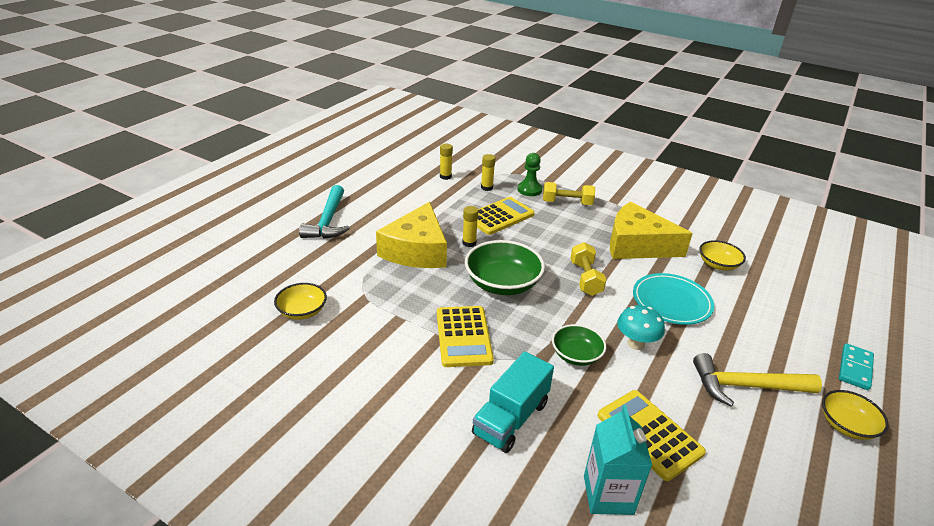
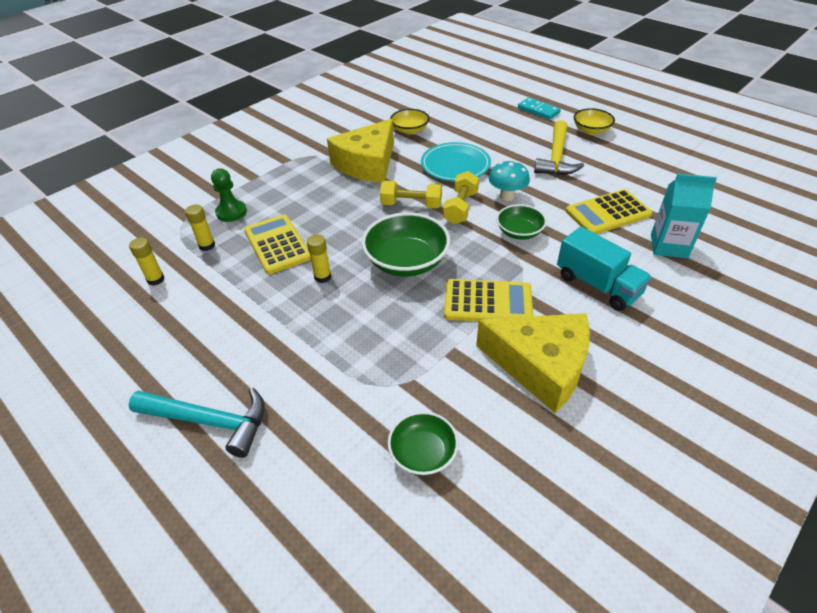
camera: 75 degrees left, 10 degrees up
(302, 311) = (423, 453): yellow bowl -> green bowl
(417, 250) = (322, 325): yellow cheese -> yellow cheese (541, 366)
(567, 203) = (273, 190): yellow dumbbell -> yellow dumbbell (460, 208)

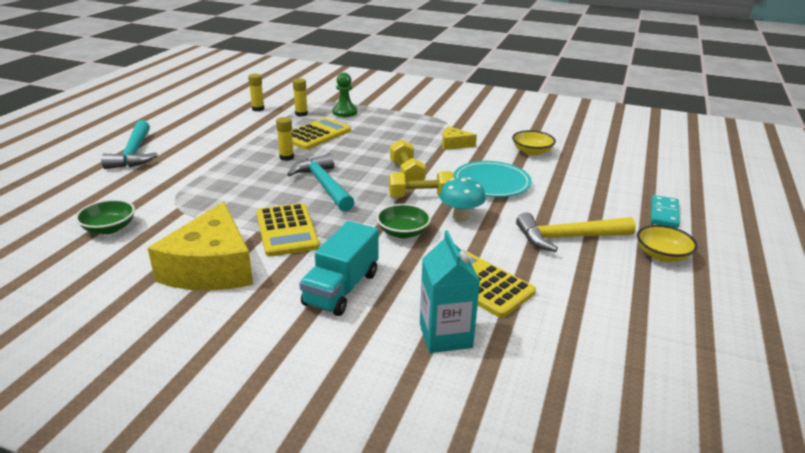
camera: 65 degrees right, 15 degrees down
(367, 164) = (454, 144): yellow cheese -> yellow cheese, size x0.46
(406, 261) = (324, 185): green bowl -> turquoise hammer

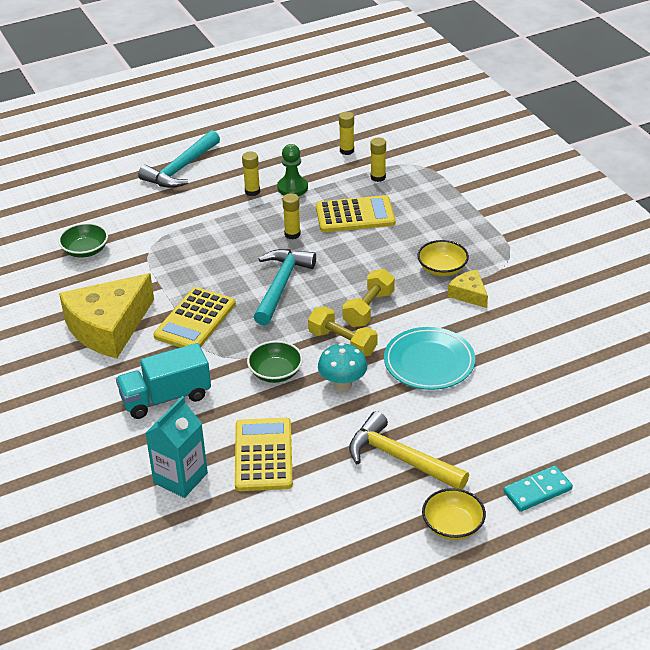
camera: 45 degrees right, 10 degrees up
(217, 147) = (252, 191): none -> yellow glue stick
(344, 112) = (424, 193): green pawn -> green pawn (292, 188)
(532, 152) = (535, 345): yellow bowl -> yellow bowl (442, 269)

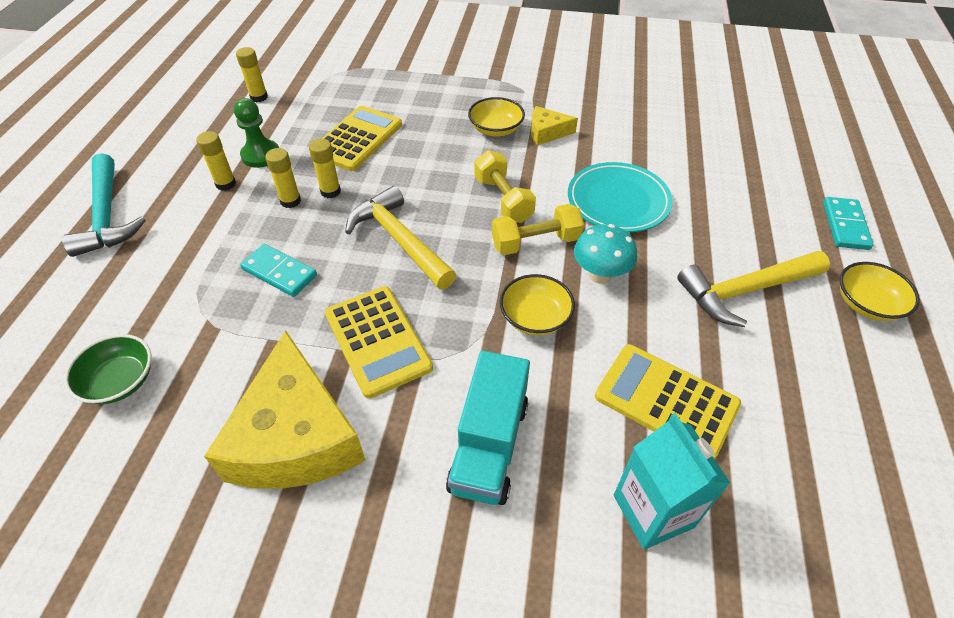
camera: 55 degrees left, 10 degrees up
(206, 256) = (279, 272): none -> turquoise domino
(275, 372) = (535, 317): green bowl -> yellow bowl
(281, 286) = (399, 240): turquoise hammer -> yellow hammer
(378, 177) = (323, 100): yellow glue stick -> yellow glue stick (290, 201)

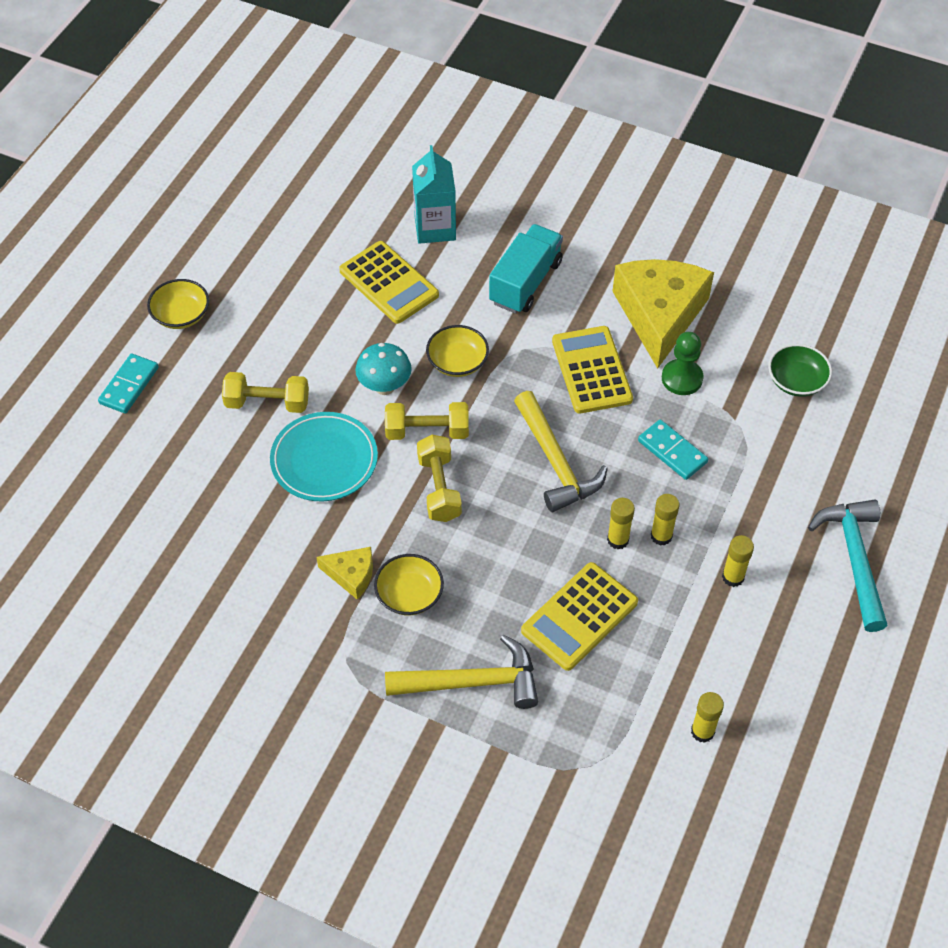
camera: 165 degrees left, 5 degrees up
(261, 155) = (695, 615): green pawn -> green pawn (682, 378)
(704, 236) = (267, 403): none -> yellow dumbbell
(746, 291) = (270, 346): yellow hammer -> yellow hammer (471, 682)

